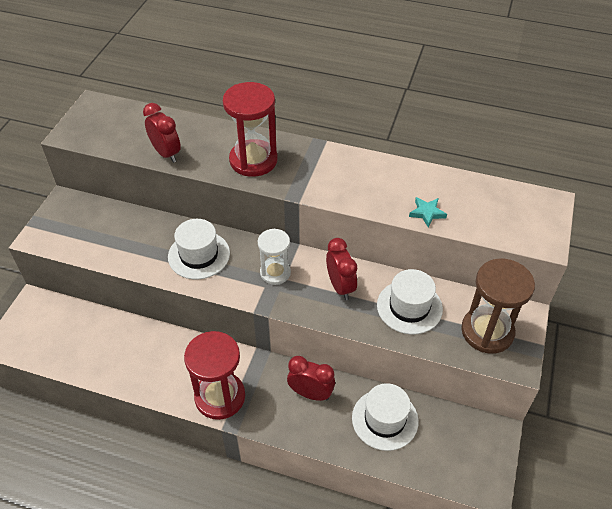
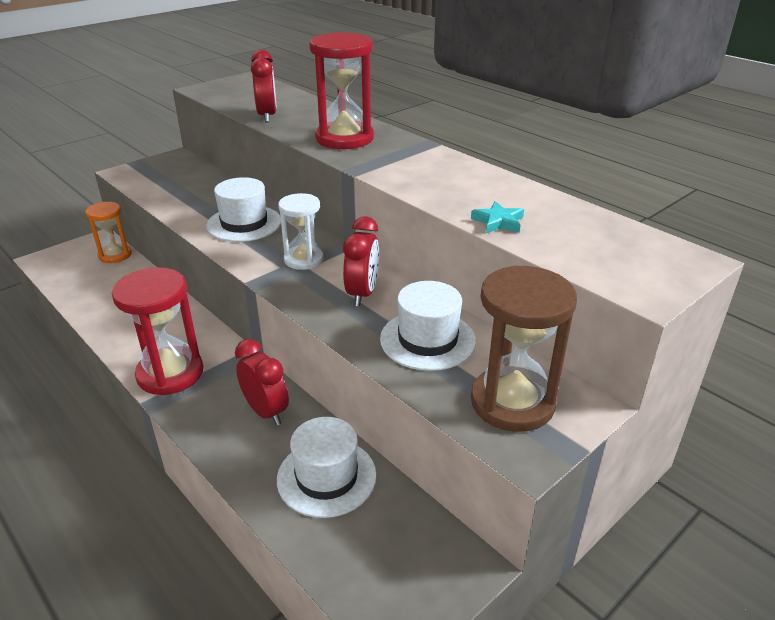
camera: 30 degrees right, 15 degrees down
(65, 311) = (115, 255): none -> orange hourglass

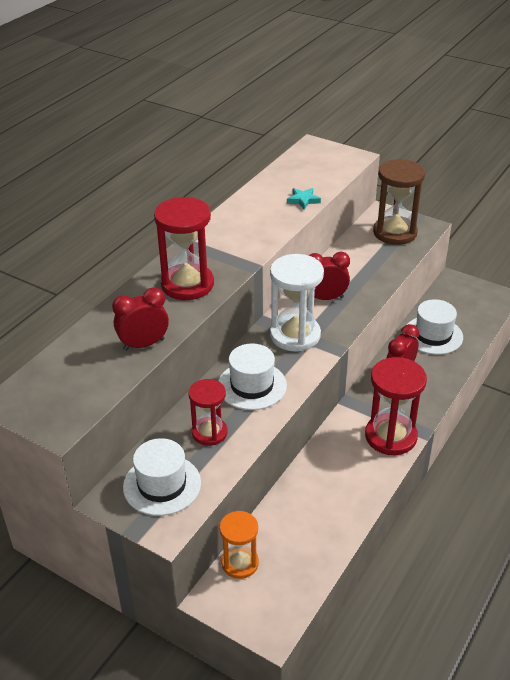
camera: 105 degrees left, 5 degrees up
(202, 197) = (209, 433): none -> red hourglass
(303, 259) = (295, 335): white hourglass -> white hourglass, size x1.60
(427, 340) = (360, 265): white hat -> white hat (162, 485)

